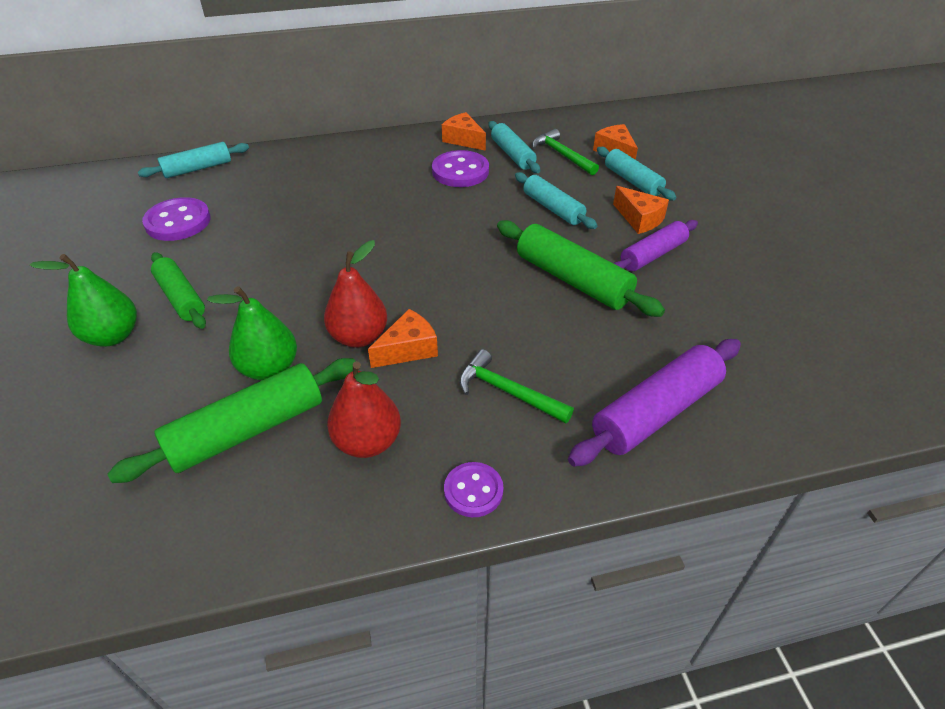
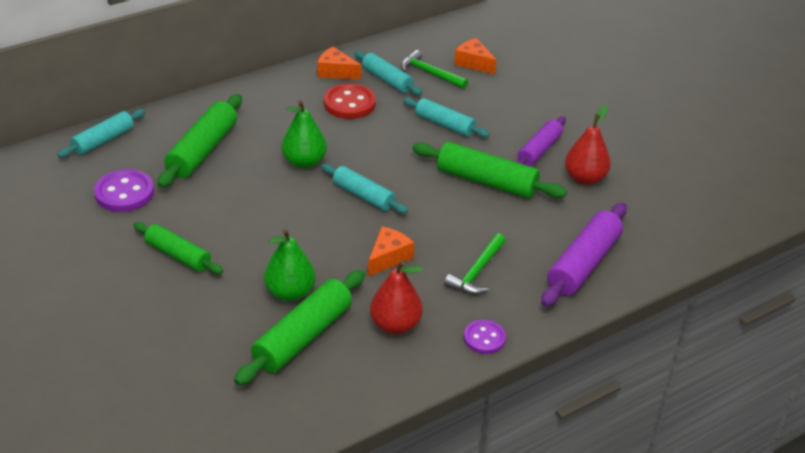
camera: 20 degrees left, 5 degrees down
(113, 336) = (144, 295): green pear -> green pear (304, 162)
(283, 193) = (203, 150): none -> green rolling pin
(359, 337) = (345, 256): red pear -> red pear (585, 178)
(460, 171) = (349, 103): purple button -> red button
(508, 392) = (477, 272): green hammer -> green hammer turned 75 degrees counterclockwise
(632, 181) = (499, 89): turquoise rolling pin -> turquoise rolling pin (363, 196)
(639, 219) = (517, 122): orange cheese -> none

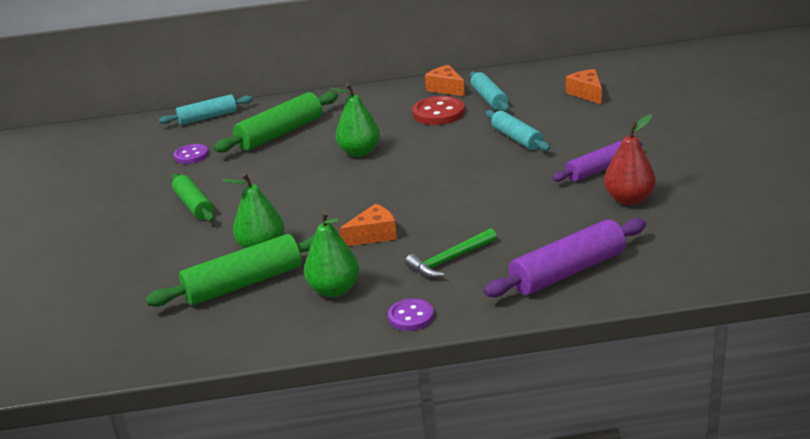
camera: 30 degrees right, 10 degrees down
(124, 193) = (191, 155): purple button -> purple button, size x0.64
(363, 196) = (391, 184): turquoise rolling pin -> none
(395, 325) = (334, 290): red pear -> green pear
(430, 73) = (535, 97): green hammer -> none
(486, 181) = (521, 188): green rolling pin -> none

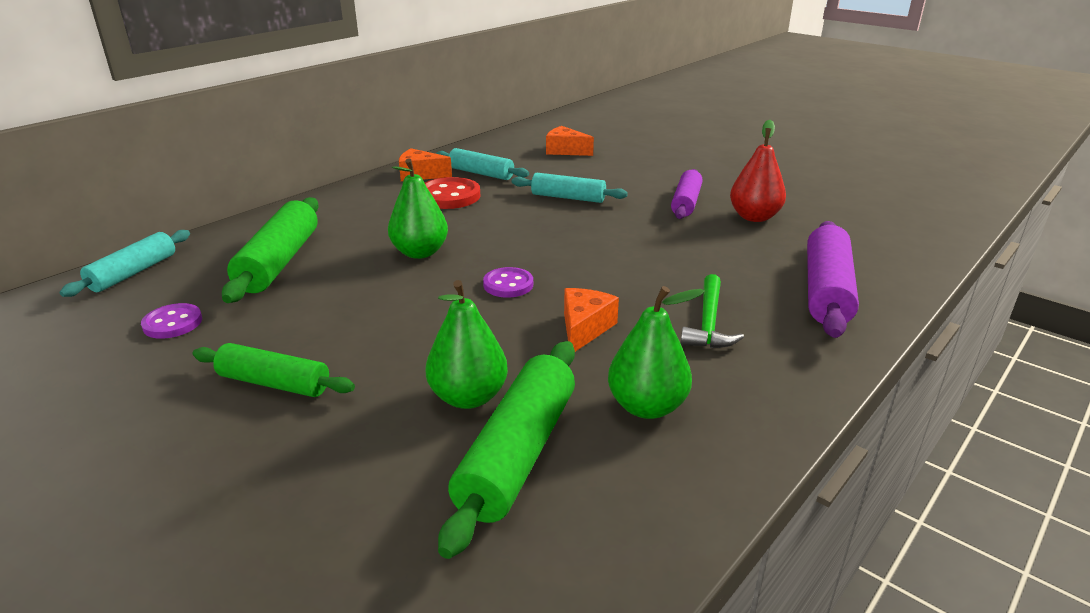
camera: 45 degrees left, 0 degrees up
(411, 316) = (780, 396): purple button -> purple button (508, 284)

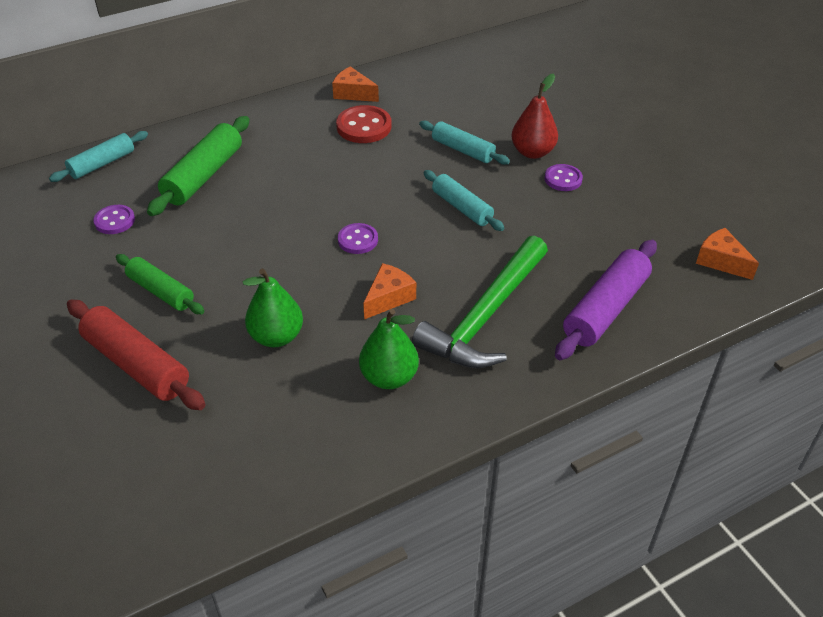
camera: 20 degrees right, 15 degrees up
(275, 478) = (137, 365): none -> red rolling pin
(420, 252) = (309, 189): green pear -> none
(481, 173) = (405, 102): turquoise rolling pin -> turquoise rolling pin (462, 208)
(518, 453) = (285, 389): green rolling pin -> none
(565, 151) = (498, 85): orange cheese -> orange cheese (721, 261)
(686, 203) = (563, 179): purple rolling pin -> purple button
(708, 322) = (485, 316): green hammer -> green hammer, size x1.88
(754, 217) = (611, 211): red pear -> red pear (532, 152)

